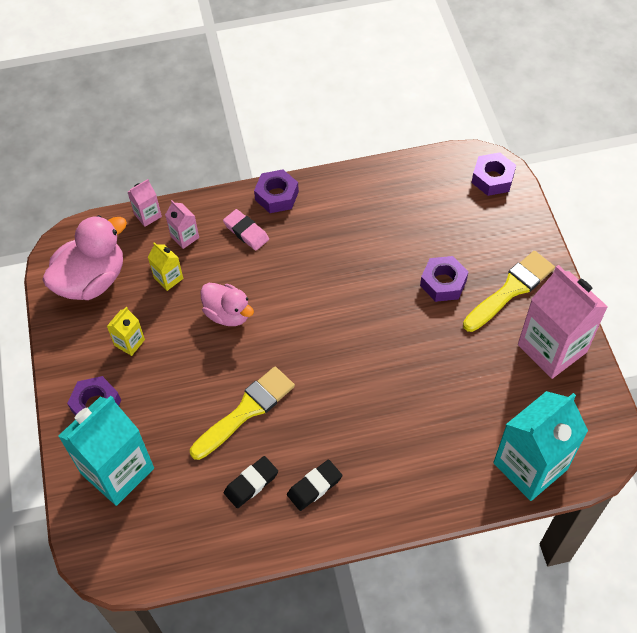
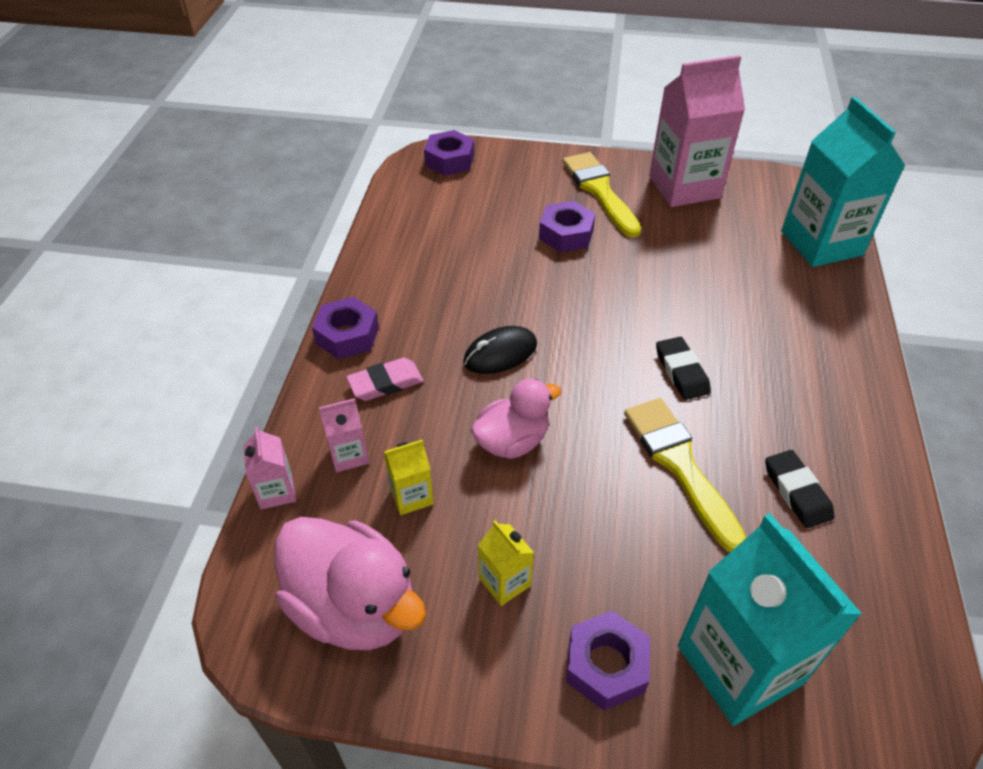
camera: 70 degrees left, 10 degrees down
(92, 280) = (354, 606): pink duck -> pink duck turned 150 degrees clockwise
(298, 283) = (500, 353): none -> black mouse
(314, 486) = (814, 425): black eraser -> black eraser (681, 371)

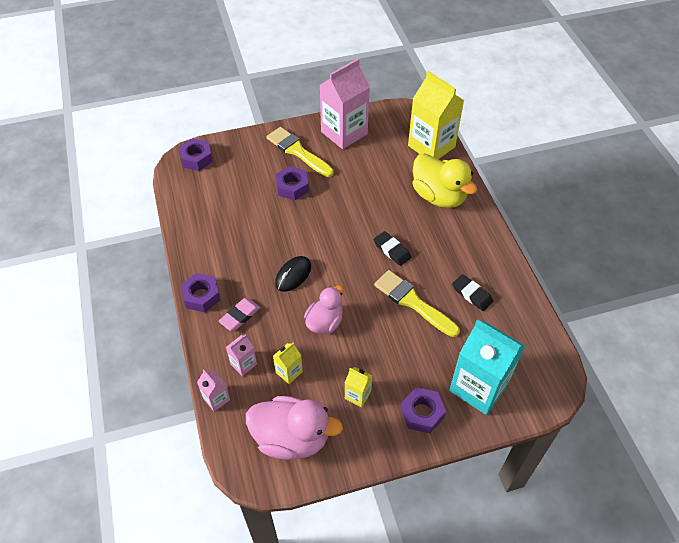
camera: 25 degrees left, 5 degrees up
(802, 317) = (439, 196): none -> yellow duck
(821, 243) = (431, 146): turquoise carton -> yellow carton

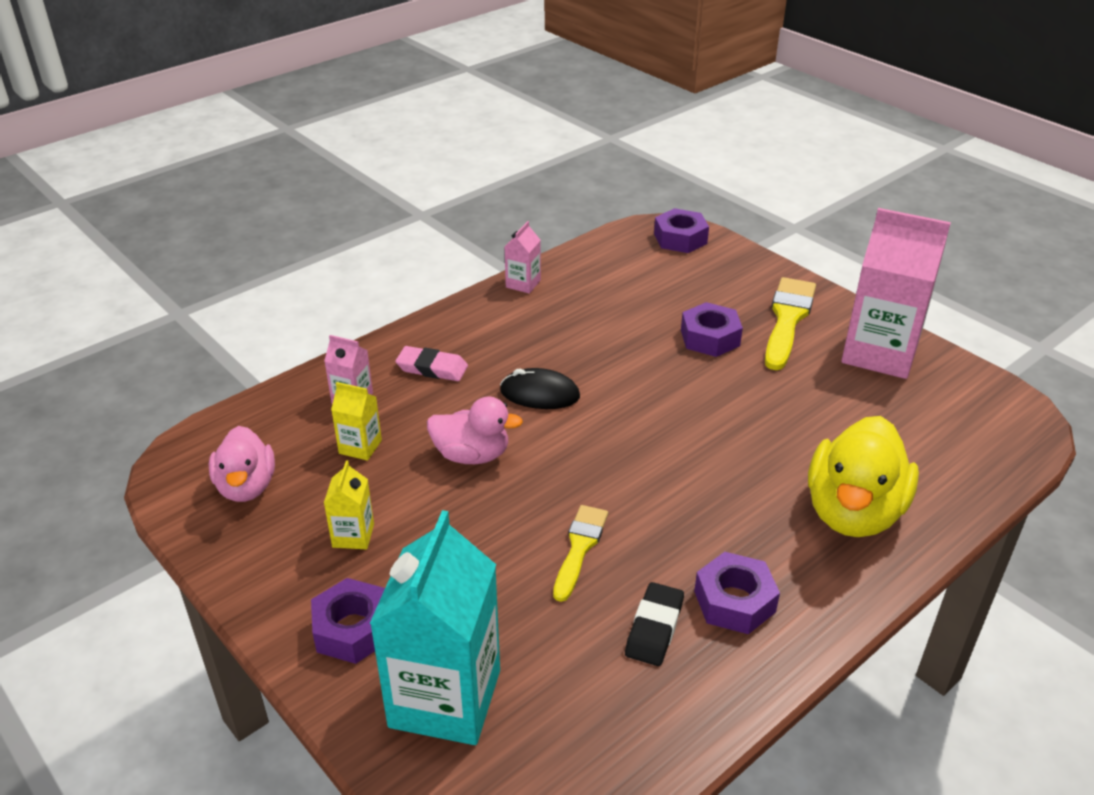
camera: 65 degrees right, 15 degrees down
(201, 296) = (444, 324): purple nut -> purple nut (734, 601)
(216, 399) = (283, 393): pink carton -> pink carton (523, 284)
(291, 438) = (246, 487): pink duck -> pink duck, size x0.63
(392, 250) = (673, 487): black eraser -> none
(412, 302) = (579, 548): yellow brush -> yellow brush, size x0.64
(431, 146) = (966, 466): yellow carton -> none

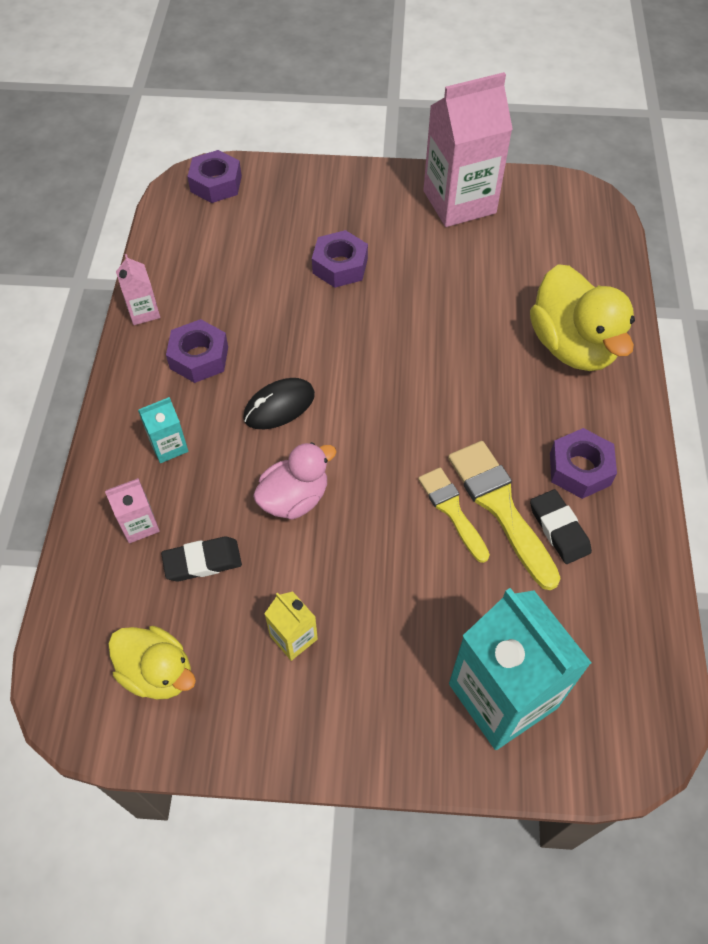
camera: 45 degrees left, 20 degrees up
(246, 487) = (158, 672): pink duck -> yellow duck
(353, 629) = (386, 706): purple nut -> purple nut (199, 357)
(360, 447) = (202, 561): yellow carton -> black eraser
(432, 368) = (169, 446): pink eraser -> turquoise carton
(787, 319) = (373, 212): yellow brush -> yellow brush (500, 507)

